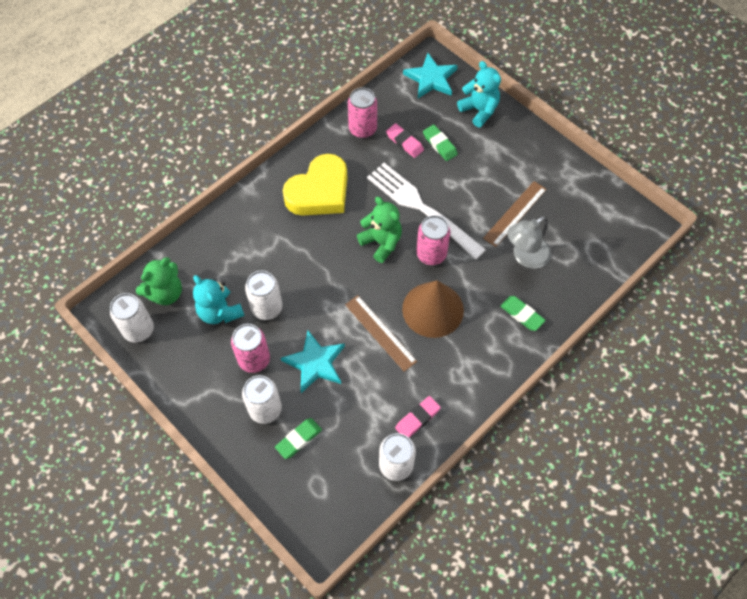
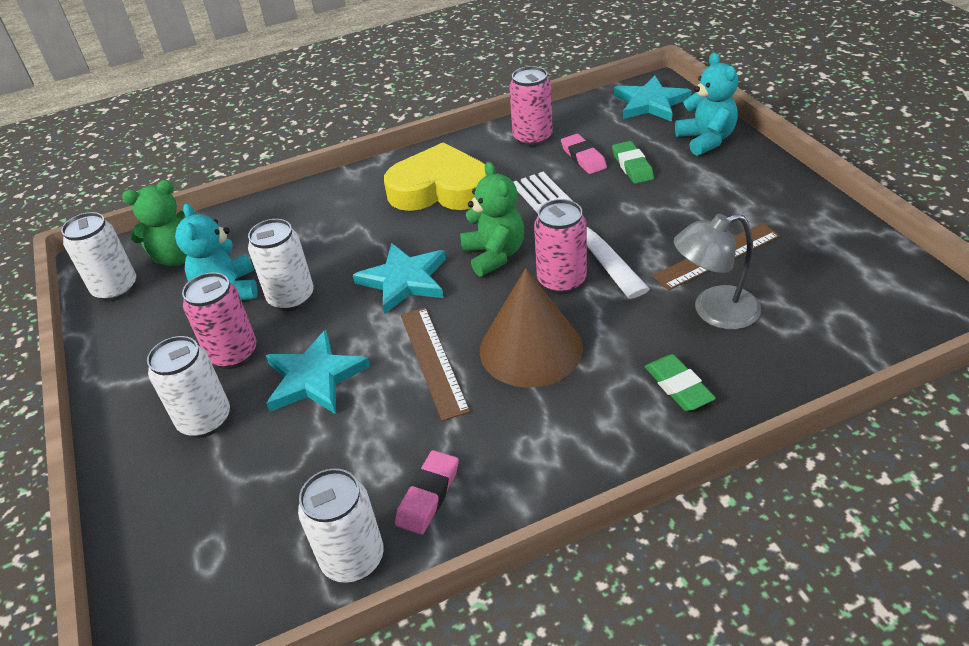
camera: 25 degrees right, 20 degrees down
(298, 439) = (225, 474): green eraser -> none
(319, 192) = (440, 189): yellow heart -> yellow heart turned 150 degrees counterclockwise
(333, 276) = (404, 280): none -> turquoise star
(417, 418) = (428, 495): pink eraser -> pink eraser turned 45 degrees counterclockwise

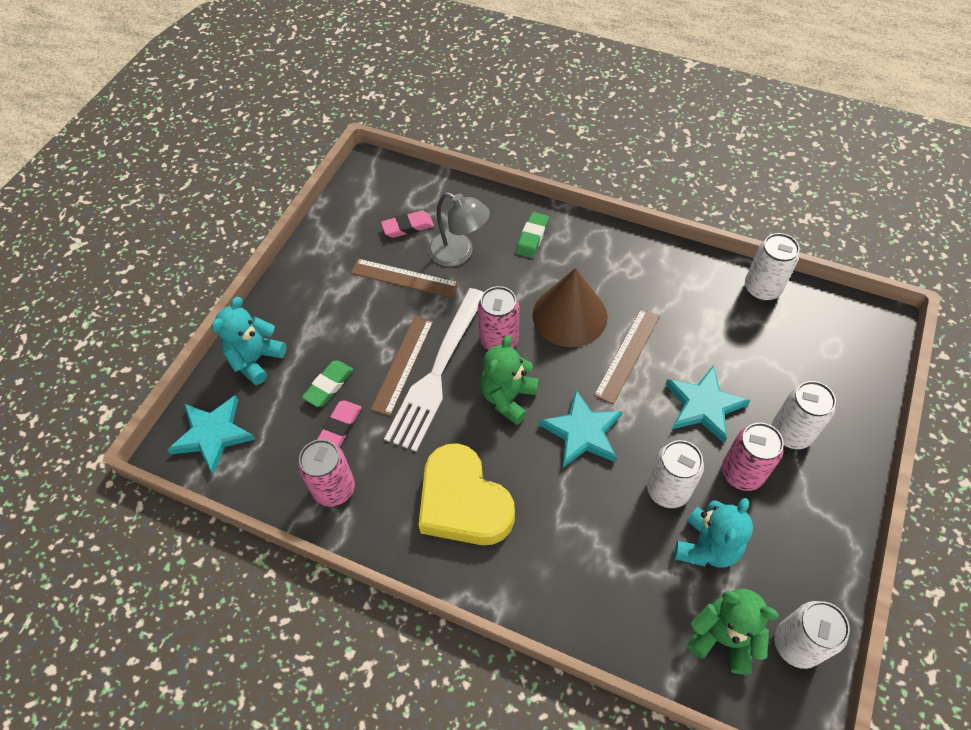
camera: 135 degrees left, 15 degrees up
(428, 495) = (702, 287): pink eraser -> pink eraser (408, 227)
(606, 212) = (403, 364): none -> brown ruler

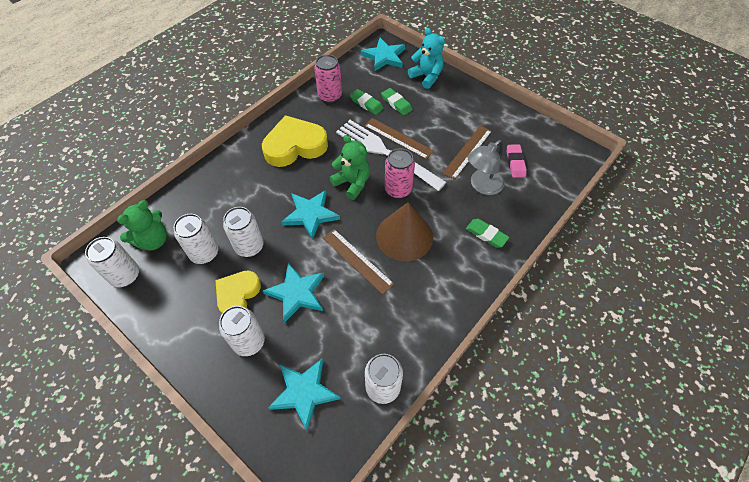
camera: 105 degrees right, 0 degrees up
(339, 427) = (366, 104): pink eraser -> green eraser
(706, 547) = (204, 253): turquoise teddy bear -> white can
(741, 473) = (237, 295): pink can -> yellow heart
(810, 356) = (304, 392): none -> turquoise star

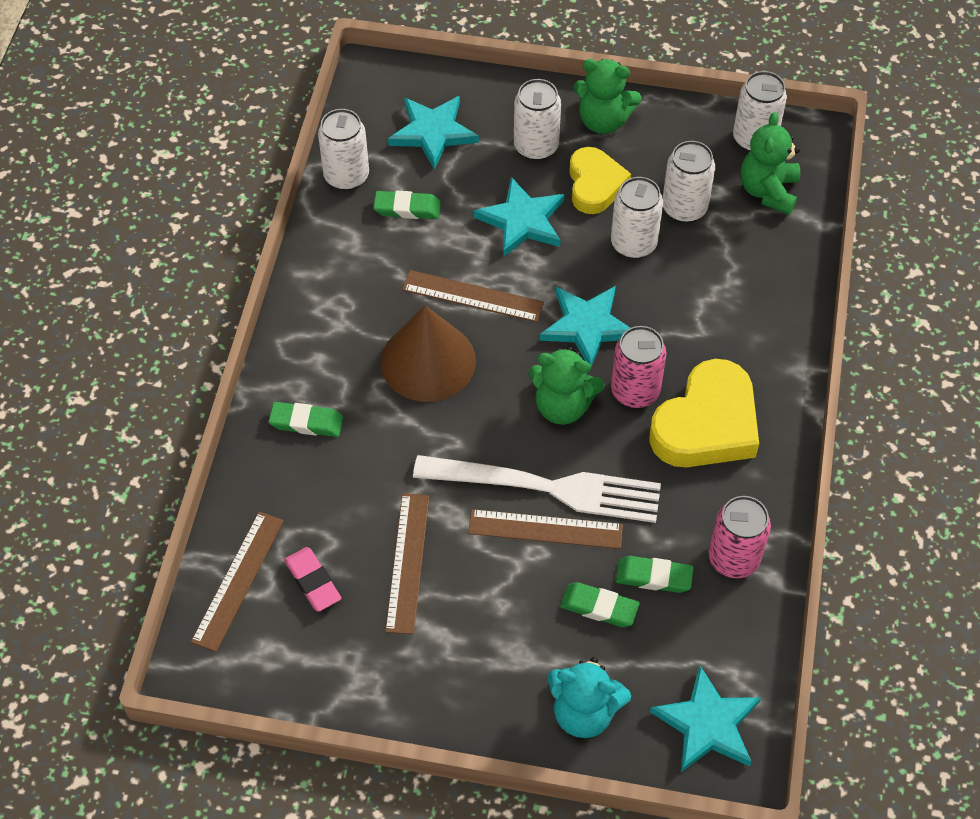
camera: 150 degrees right, 0 degrees up
(193, 339) = (603, 120): none -> green teddy bear
(358, 339) = (407, 208): none -> green eraser
(398, 190) = (483, 430): pink can -> pink can (635, 391)
(482, 186) = (351, 504): grey lamp -> none
(551, 178) = (238, 580): none -> brown ruler

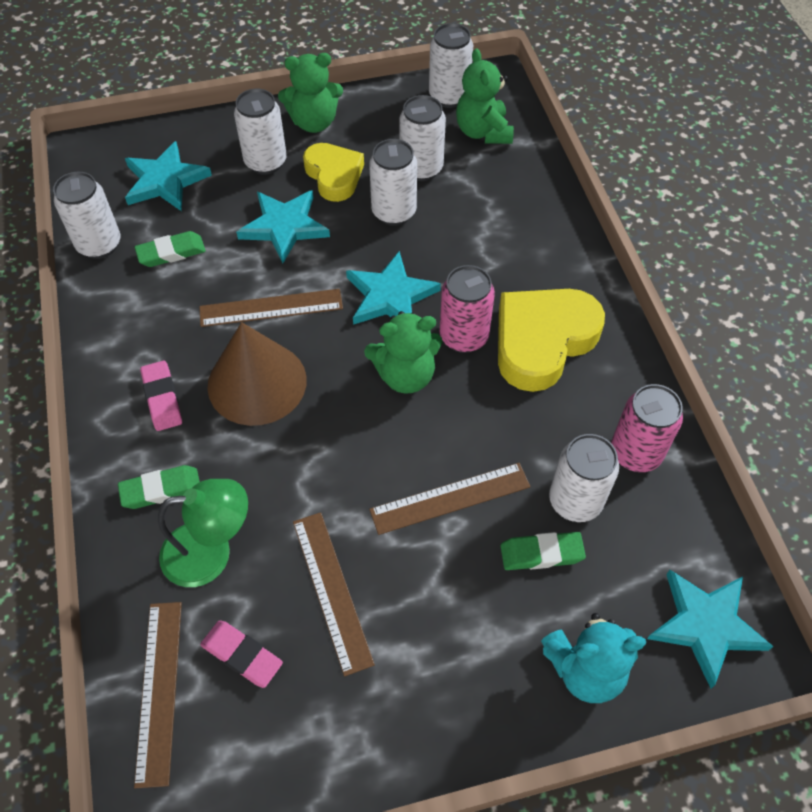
camera: 25 degrees left, 0 degrees up
(324, 491) = (211, 552): none -> green lamp
(341, 343) = (162, 398): none -> pink eraser
(548, 487) = (432, 457): white fork -> none
(654, 577) = (575, 501): green eraser -> white can
(706, 424) = (542, 341): yellow heart -> yellow heart turned 150 degrees counterclockwise

